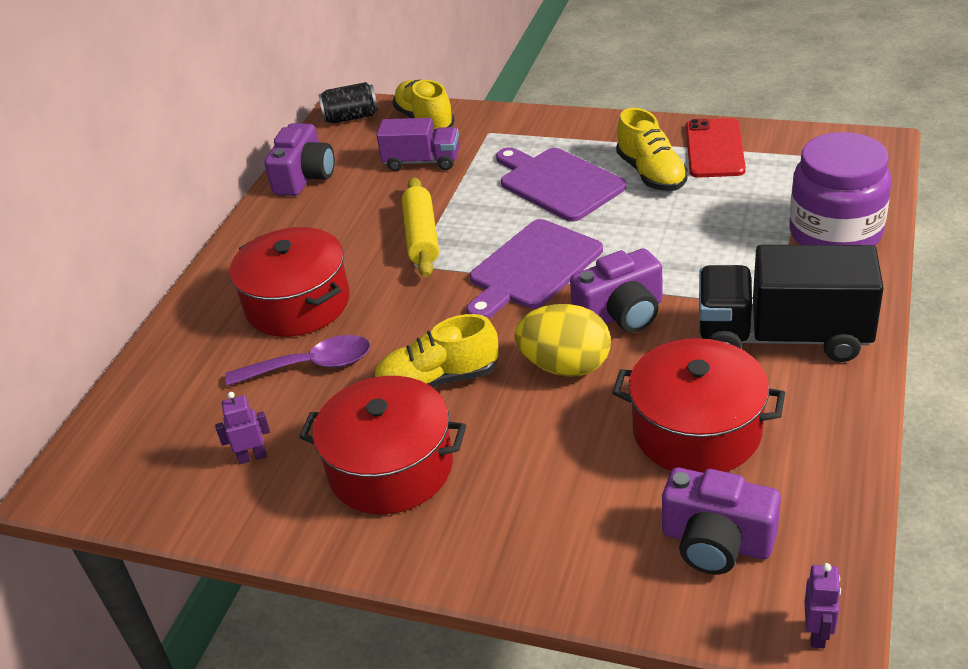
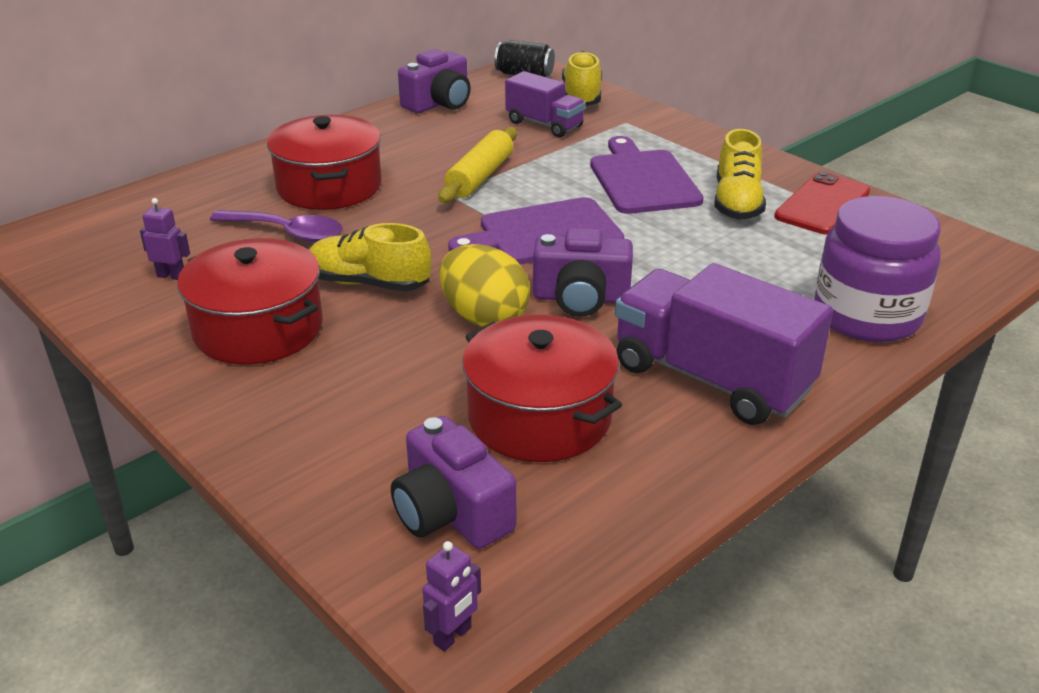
camera: 25 degrees right, 5 degrees down
(783, 337) = (711, 378): black truck -> purple truck

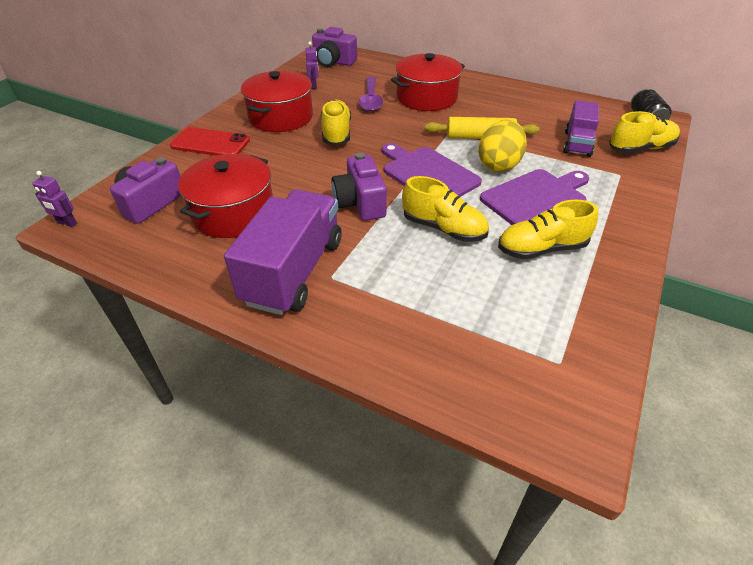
camera: 70 degrees right, 10 degrees up
(439, 103) = (563, 102): purple camera -> purple camera (333, 62)
(484, 317) = (322, 174): yellow egg -> yellow egg (499, 165)
(671, 250) = (443, 228): none -> yellow shoe
(822, 204) = (582, 298): red phone -> red phone (210, 143)
(867, 316) = (412, 343): purple jar -> none

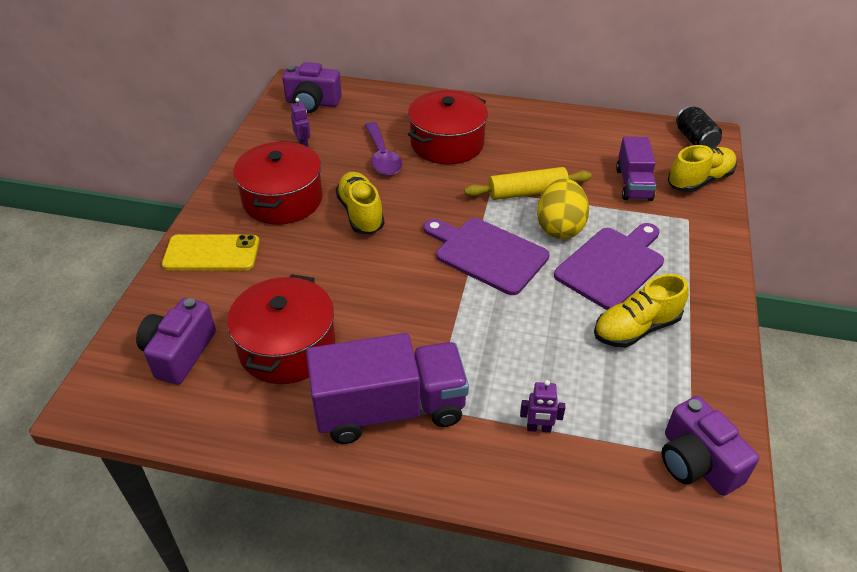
camera: 15 degrees left, 0 degrees up
(67, 223) = (88, 401): purple robot -> purple robot (538, 428)
(210, 143) = (211, 253): red phone -> yellow phone
(294, 271) = (389, 409): purple truck -> purple truck turned 75 degrees clockwise
(360, 203) = (427, 306): purple camera -> purple camera (697, 462)
(443, 228) = (529, 322): yellow shoe -> none

